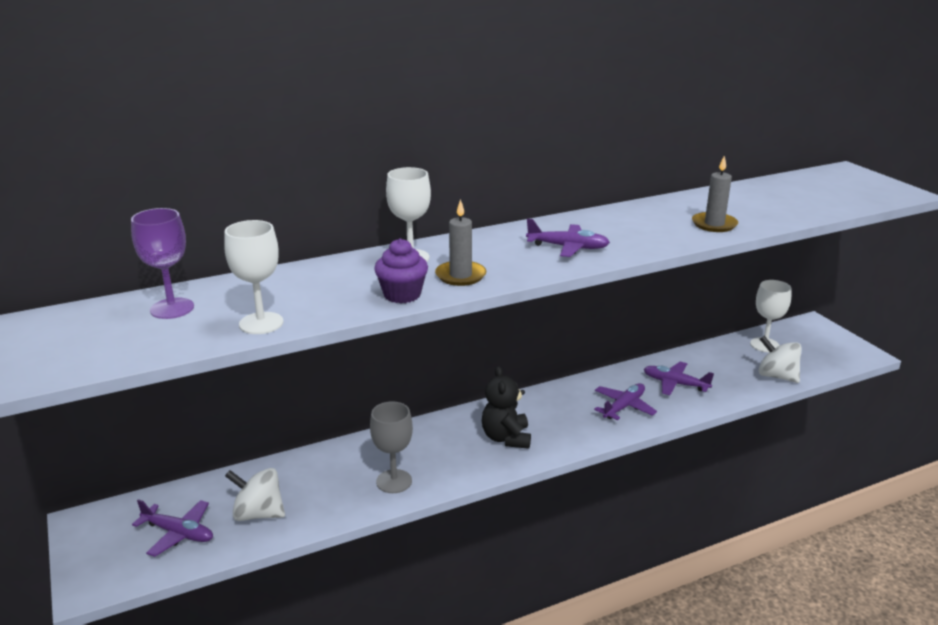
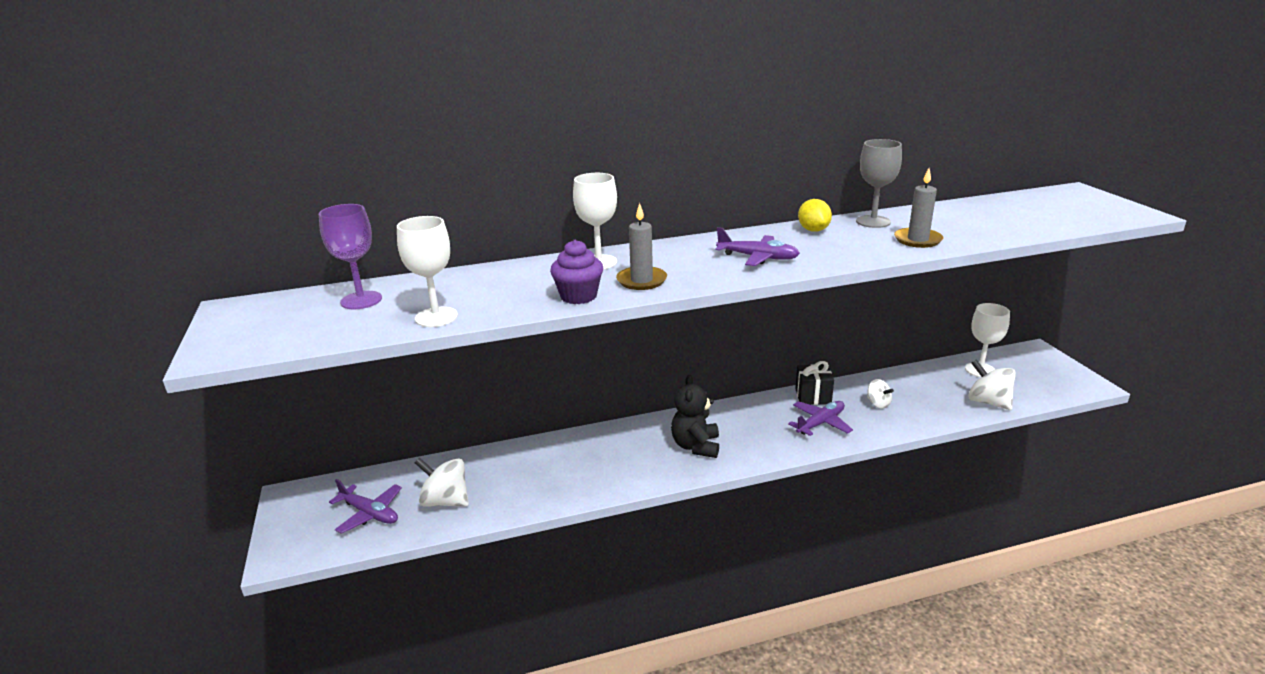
camera: 10 degrees right, 0 degrees up
(394, 481) = (578, 480): grey goblet -> grey goblet (873, 222)
(611, 380) = (813, 396): none -> black gift
(613, 217) = (813, 230): none -> yellow lemon
(675, 384) = (878, 403): purple plane -> white spinning top

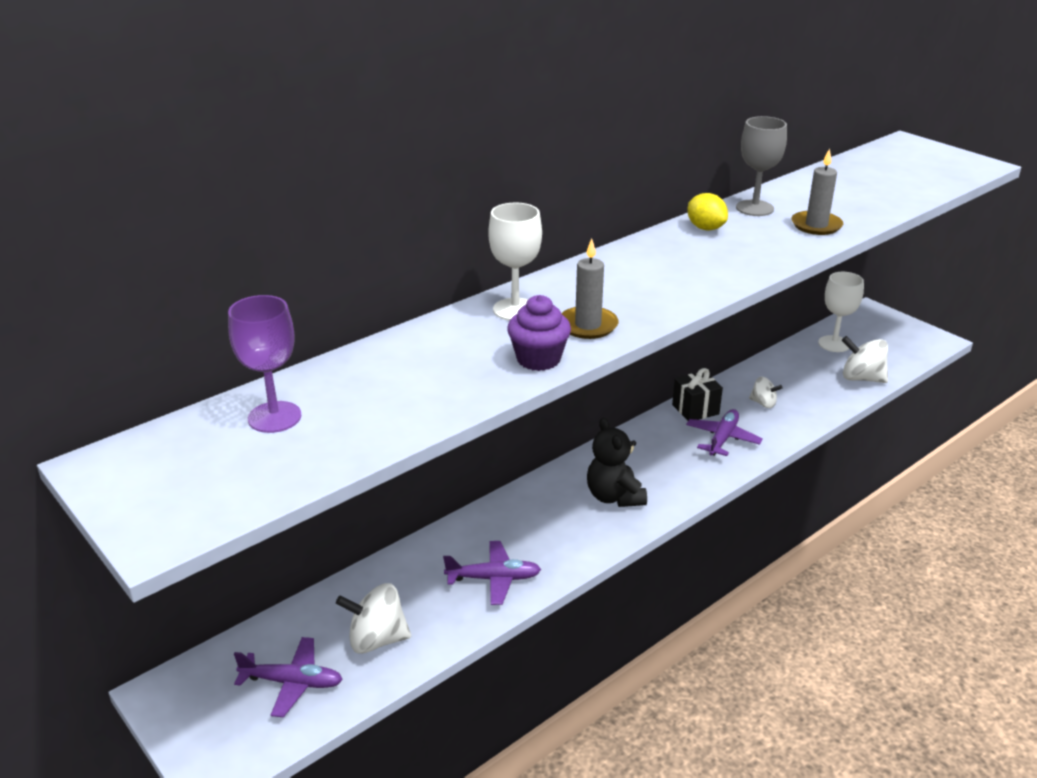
camera: 25 degrees left, 5 degrees up
(436, 317) = (399, 420): white goblet -> none
(758, 257) = (682, 273): purple plane -> purple plane (494, 578)

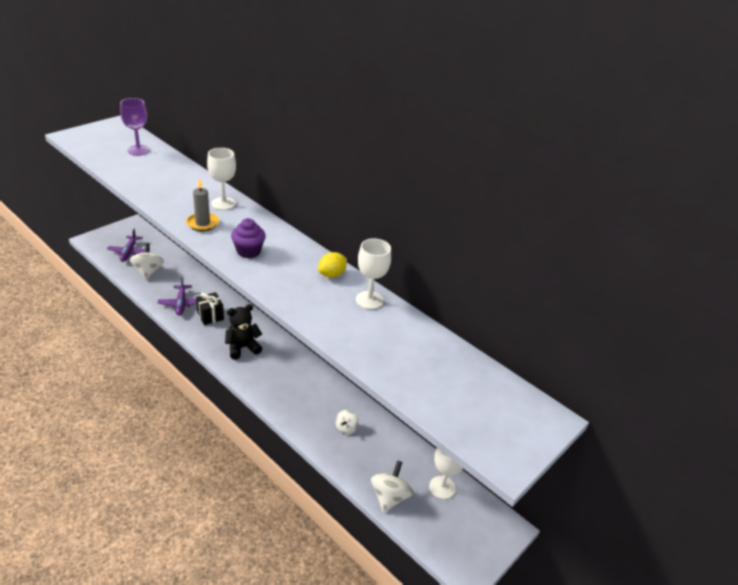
camera: 80 degrees right, 5 degrees up
(538, 359) = (170, 208): purple cupcake -> purple cupcake (248, 251)
(695, 409) = (335, 391): black gift -> black gift (210, 316)
(722, 438) = (301, 401): purple plane -> none
(754, 208) = (369, 300): grey goblet -> white goblet
(816, 225) = (341, 326): grey candle -> none

